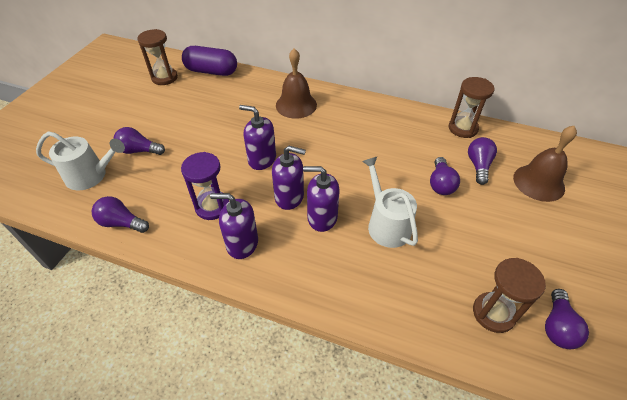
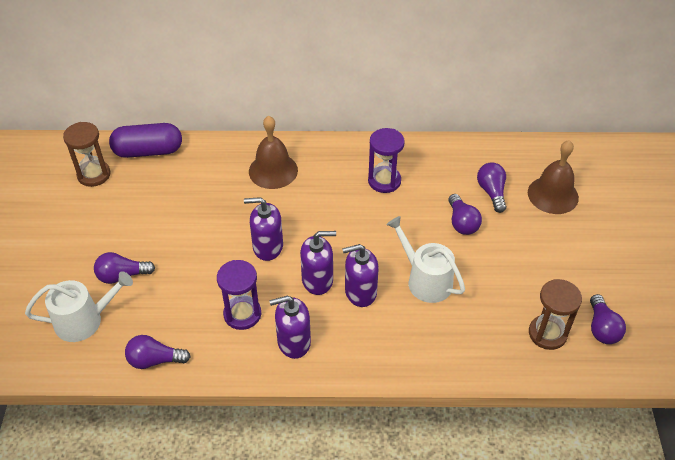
camera: 20 degrees left, 0 degrees up
(384, 134) = (384, 181): none -> purple hourglass
(463, 128) = (463, 153): brown hourglass -> none

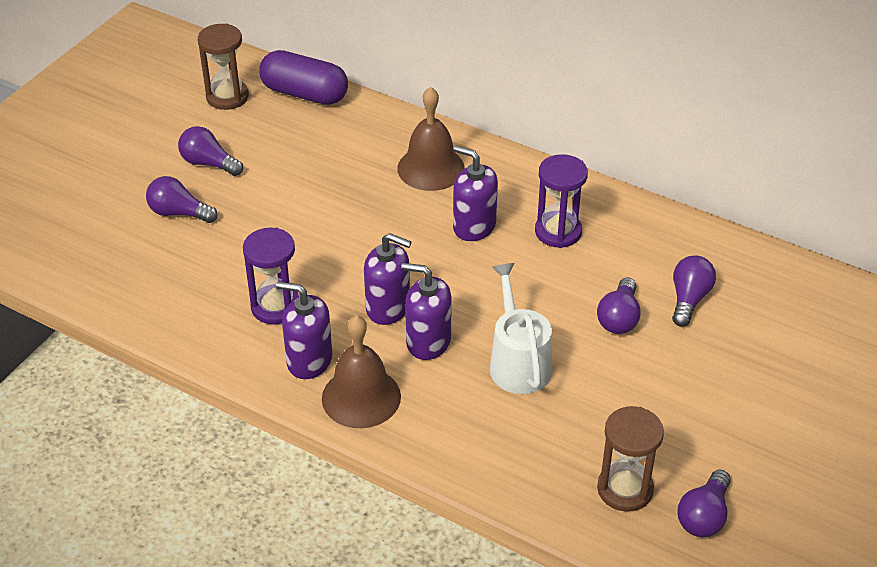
camera: 30 degrees right, 5 degrees down
(84, 320) = (108, 242): white watering can -> none
(154, 360) = (148, 312): purple light bulb -> purple light bulb (208, 163)
(267, 247) = (359, 248): purple soap dispenser -> purple soap dispenser (474, 226)
(553, 195) = (772, 335): brown bell -> brown bell (361, 397)

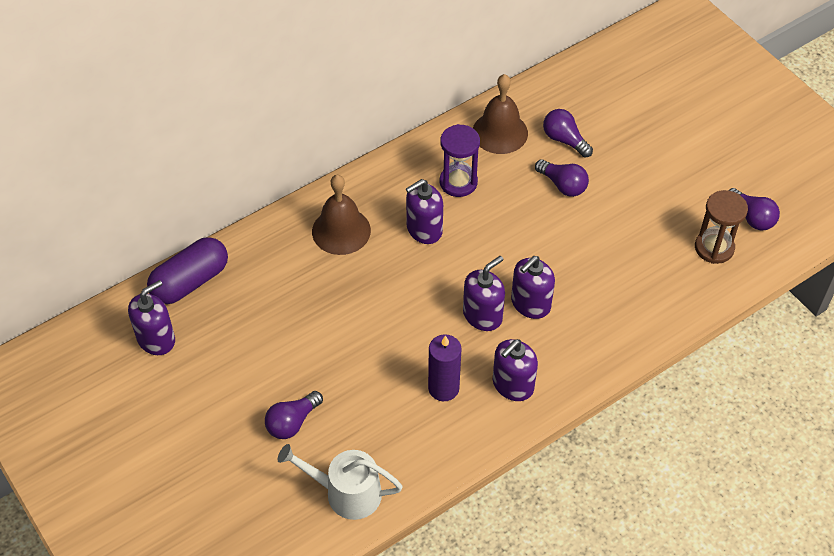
camera: 65 degrees left, 10 degrees up
(208, 163) = (240, 381): purple light bulb -> none
(227, 97) = (156, 339): brown hourglass -> purple soap dispenser
(275, 307) = (443, 388): purple hourglass -> purple candle
(361, 397) = (565, 365): brown bell -> brown bell (500, 132)
(518, 362) = (577, 259): white watering can -> white watering can (346, 493)

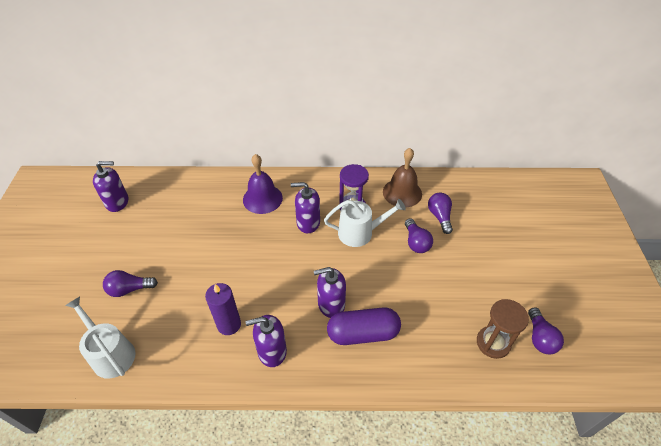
camera: 35 degrees right, 5 degrees down
(190, 281) = (163, 183): purple capsule -> purple capsule (363, 333)
(341, 231) = (262, 198): brown bell -> purple bell
(482, 315) = (295, 293): purple soap dispenser -> none
(493, 208) = (360, 233): none -> white watering can

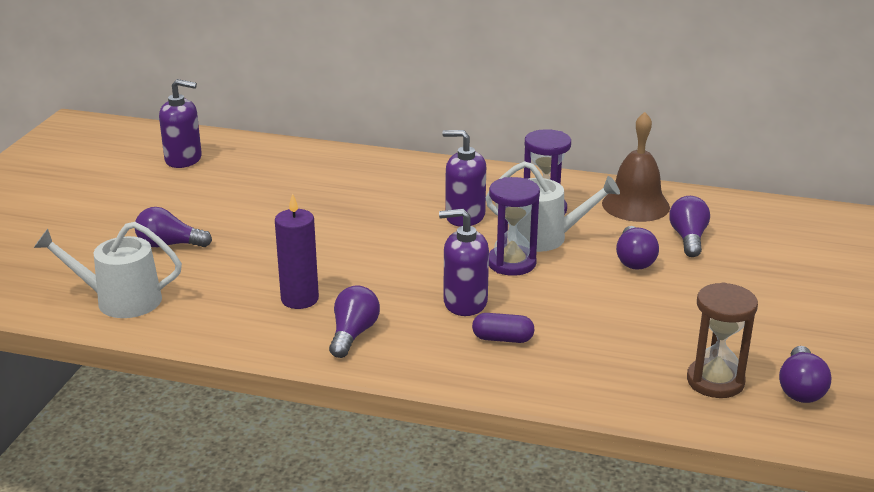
camera: 15 degrees right, 20 degrees down
(111, 353) = (120, 300): white watering can -> white watering can turned 60 degrees counterclockwise
(262, 198) = (403, 183): purple bell -> none
(272, 351) = (353, 334): purple soap dispenser -> purple light bulb
(348, 261) = (511, 263): none -> purple hourglass
(363, 333) = (502, 339): purple capsule -> purple capsule, size x0.52

